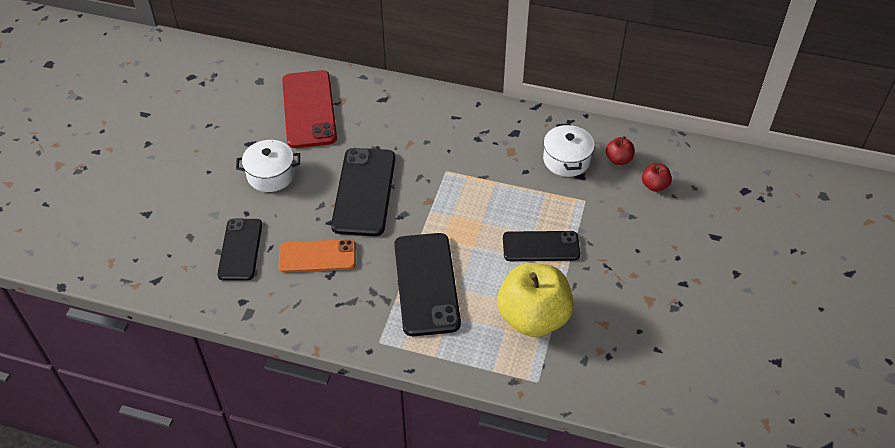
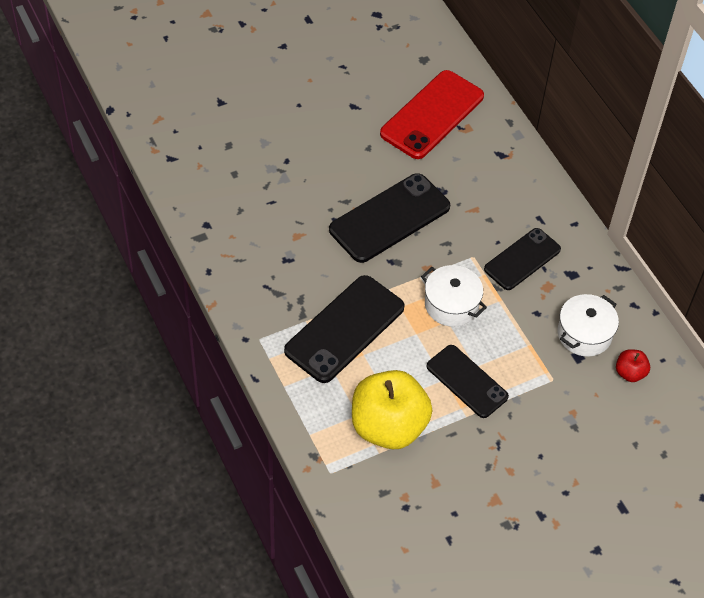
camera: 45 degrees right, 5 degrees up
(240, 249) = (250, 185): black phone -> black phone (522, 259)
(271, 175) = (339, 145): white pot -> white pot (451, 305)
(317, 256) = (295, 238): orange phone -> none
(654, 186) = (630, 421): red apple -> none

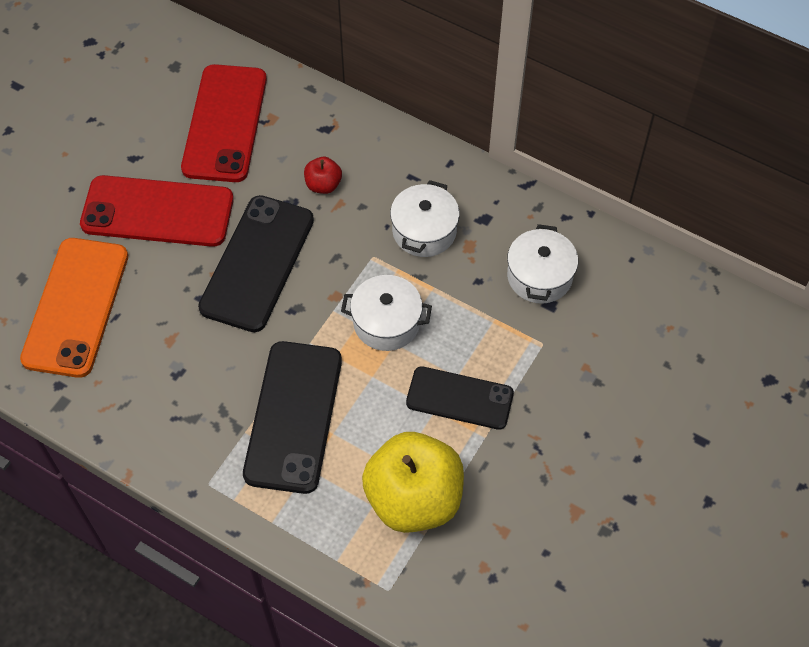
camera: 30 degrees left, 5 degrees up
(251, 182) = (76, 307): none -> orange phone
(345, 150) = (157, 212): none -> red phone
(522, 259) = (424, 231): black phone -> white pot
(630, 373) = (610, 292): red apple -> red apple (323, 185)

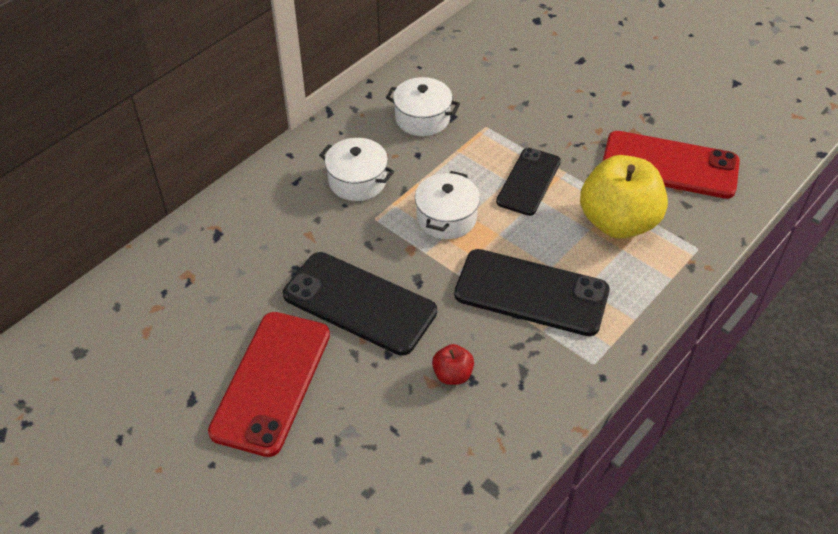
camera: 80 degrees left, 10 degrees down
(76, 307) = (373, 466): orange phone -> none
(225, 123) = (178, 313): red phone -> red phone (669, 165)
(323, 185) = (283, 244): red apple -> red apple (452, 374)

